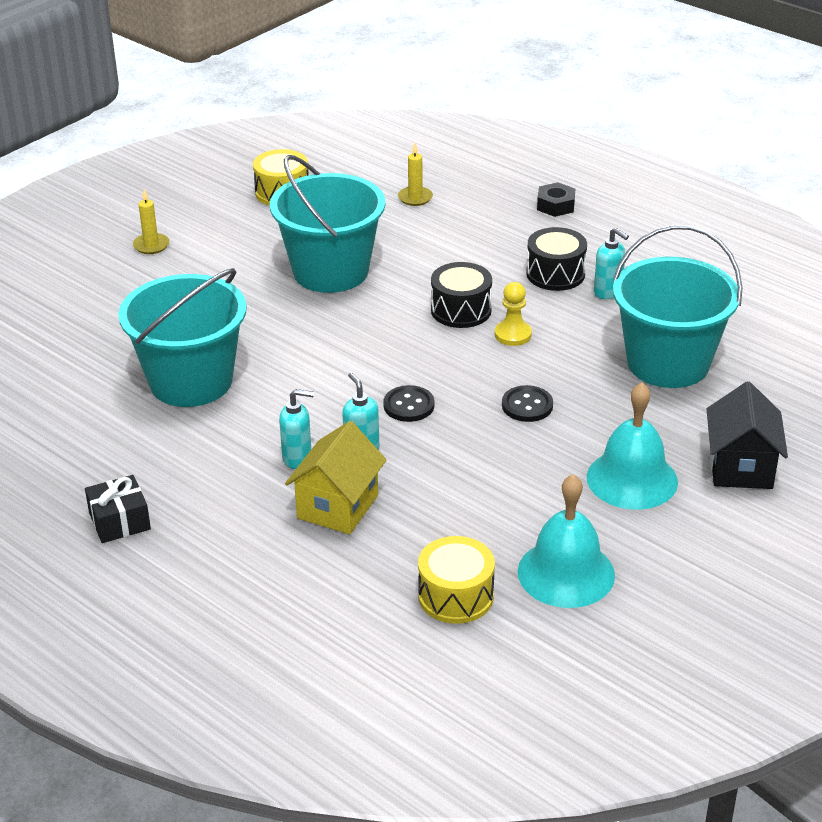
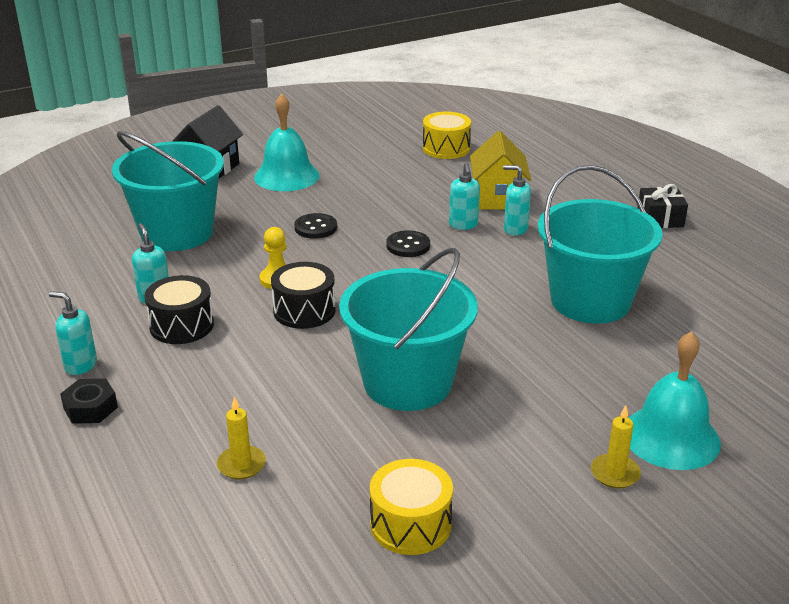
camera: 160 degrees left, 5 degrees down
(337, 507) = (498, 198): yellow house -> yellow house turned 45 degrees counterclockwise
(566, 573) = (372, 146): turquoise bell -> turquoise bell (671, 437)
(599, 228) = (80, 365): none -> turquoise soap dispenser

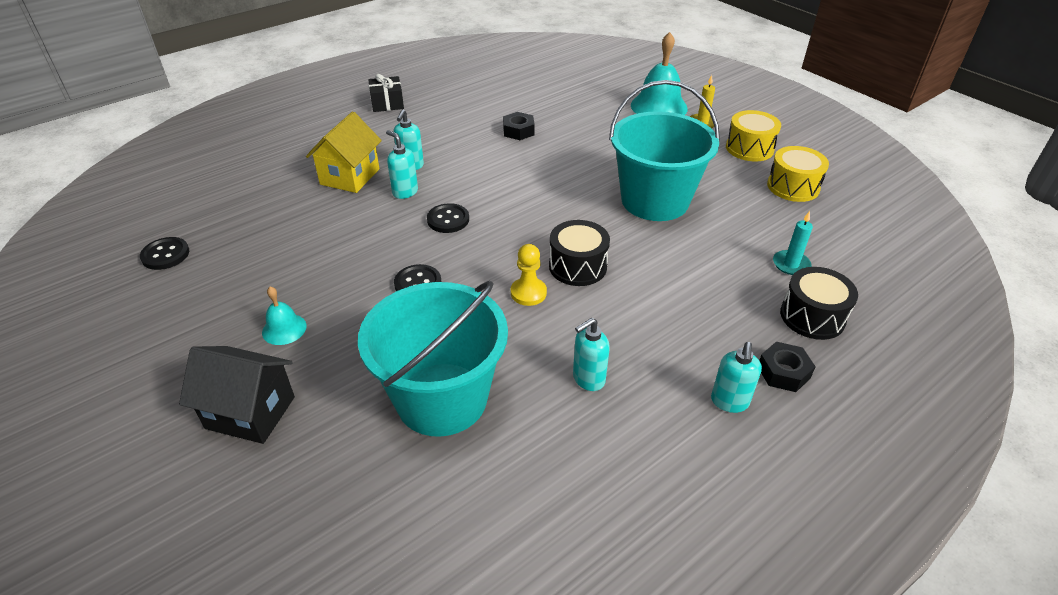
camera: 100 degrees left, 10 degrees up
(181, 325) = (631, 343): black drum -> black drum (812, 316)
(241, 465) = (791, 264): yellow candle -> turquoise candle
(286, 176) = (284, 329): turquoise bell -> turquoise bell, size x0.52
(396, 131) = (165, 255): none -> black button
(446, 148) = (226, 214): yellow drum -> yellow drum (749, 148)
(463, 225) = (405, 192): turquoise soap dispenser -> turquoise soap dispenser turned 120 degrees counterclockwise
(498, 198) = (350, 177): yellow house -> yellow house turned 60 degrees counterclockwise
(590, 301) = (518, 131): turquoise bucket -> black nut

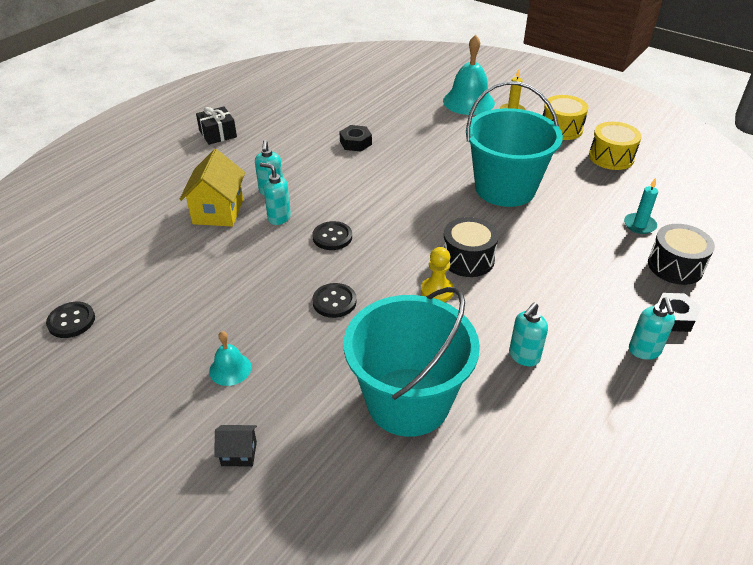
camera: 15 degrees left, 0 degrees up
(250, 412) = (239, 453): black house -> black house, size x0.50

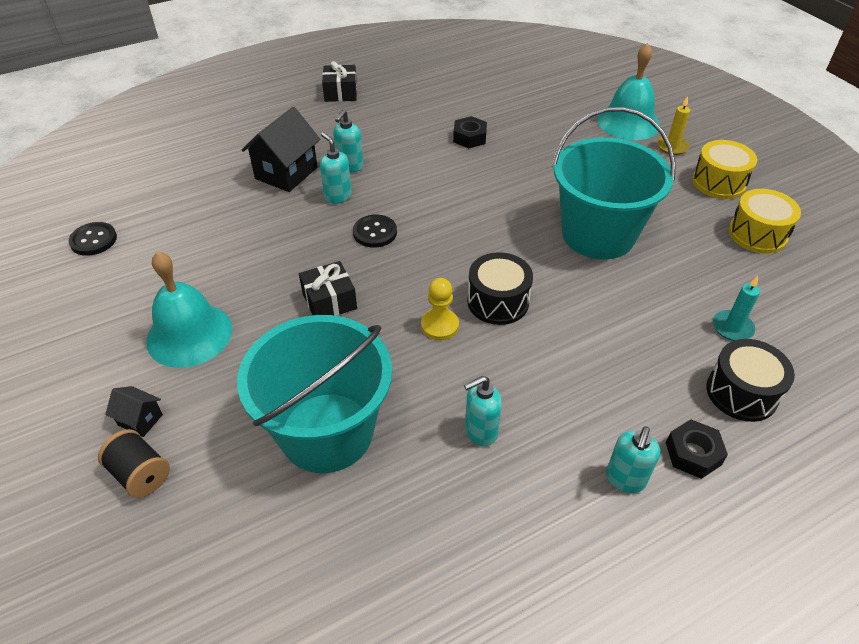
camera: 25 degrees right, 5 degrees up
(218, 212) = (286, 173): yellow house -> black house
(230, 369) = (189, 334): turquoise bell -> turquoise bell, size x1.94
(274, 496) = (140, 474): none -> black spool
(334, 301) = (329, 301): black button -> black gift

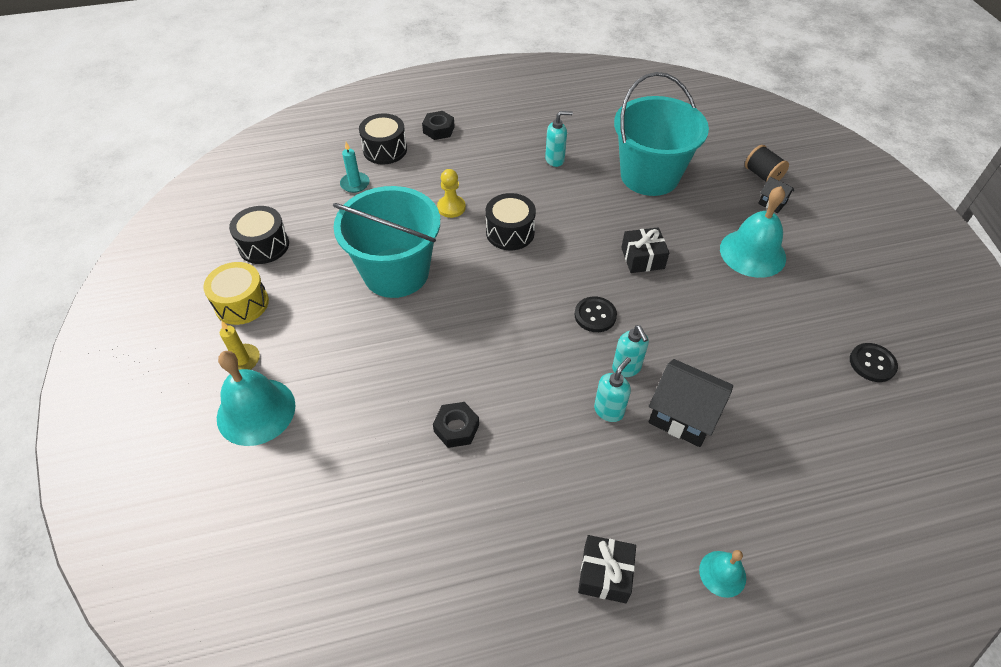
camera: 165 degrees left, 5 degrees up
(263, 103) = (722, 573): none -> turquoise bell
(286, 173) = (683, 416): black house -> black house turned 75 degrees clockwise
(439, 325) = (560, 223): yellow pawn -> yellow pawn (451, 207)
(625, 479) = (484, 126): turquoise soap dispenser -> none
(757, 234) = (264, 245): yellow drum -> black drum

